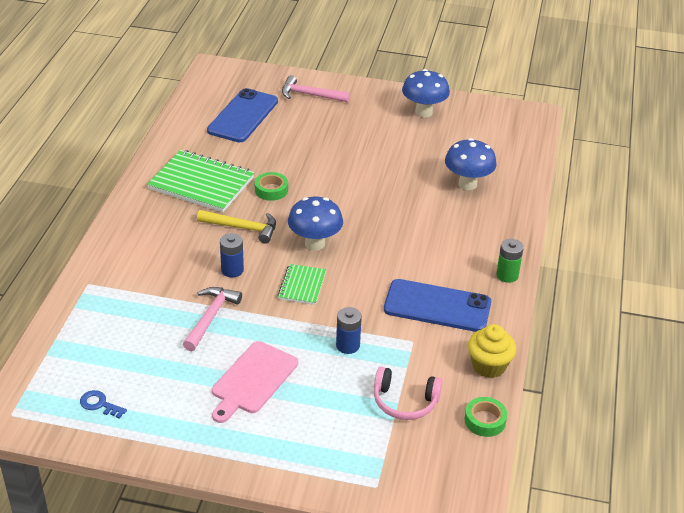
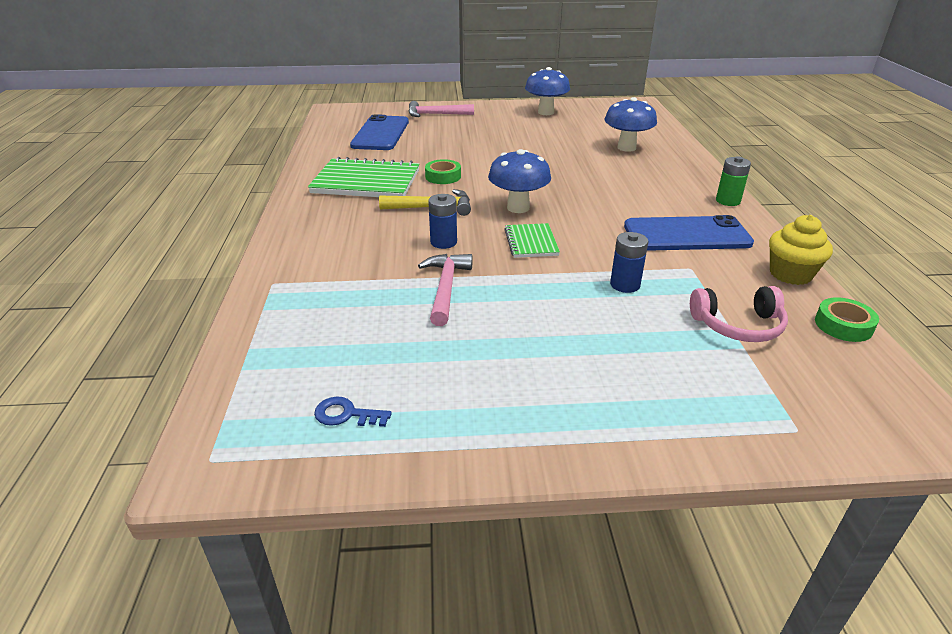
camera: 15 degrees left, 5 degrees down
(253, 380) = (540, 341): pink cutting board -> none

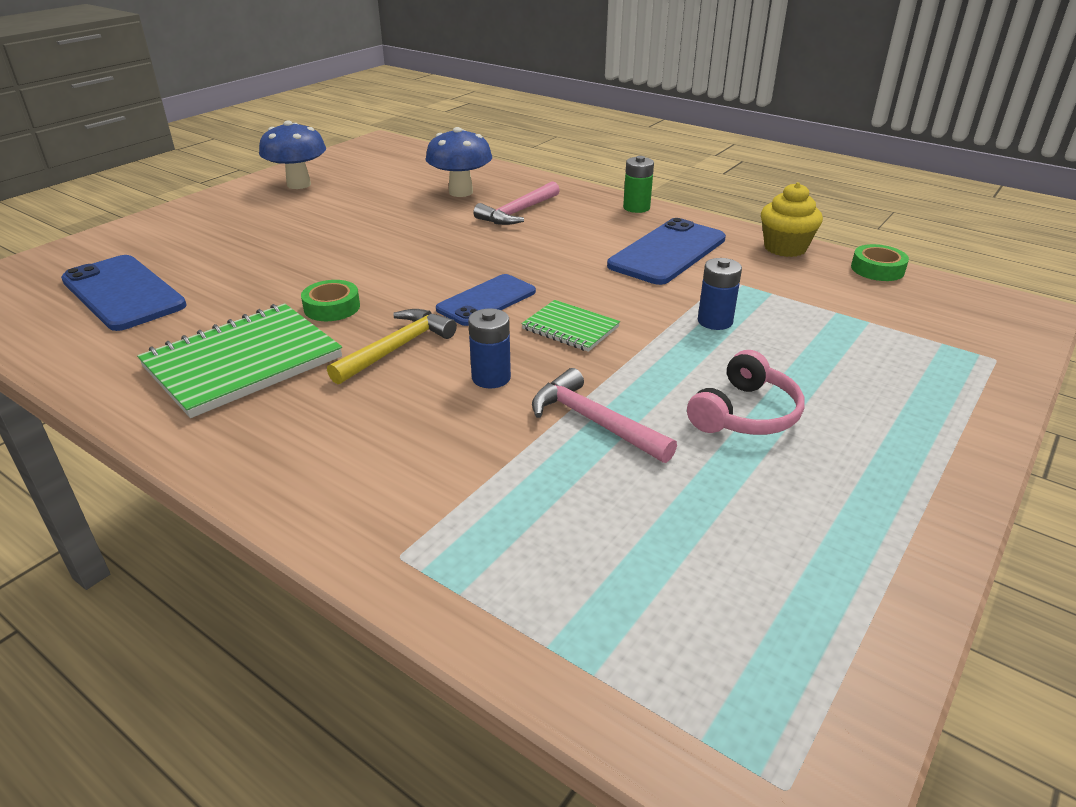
camera: 50 degrees left, 0 degrees up
(346, 414) = (782, 610): blue key -> none
(436, 114) = (155, 237): pink hammer -> pink hammer (518, 212)
(518, 208) = (486, 300): blue mushroom -> blue phone
(738, 325) = (836, 307): pink headphones -> pink headphones (745, 413)

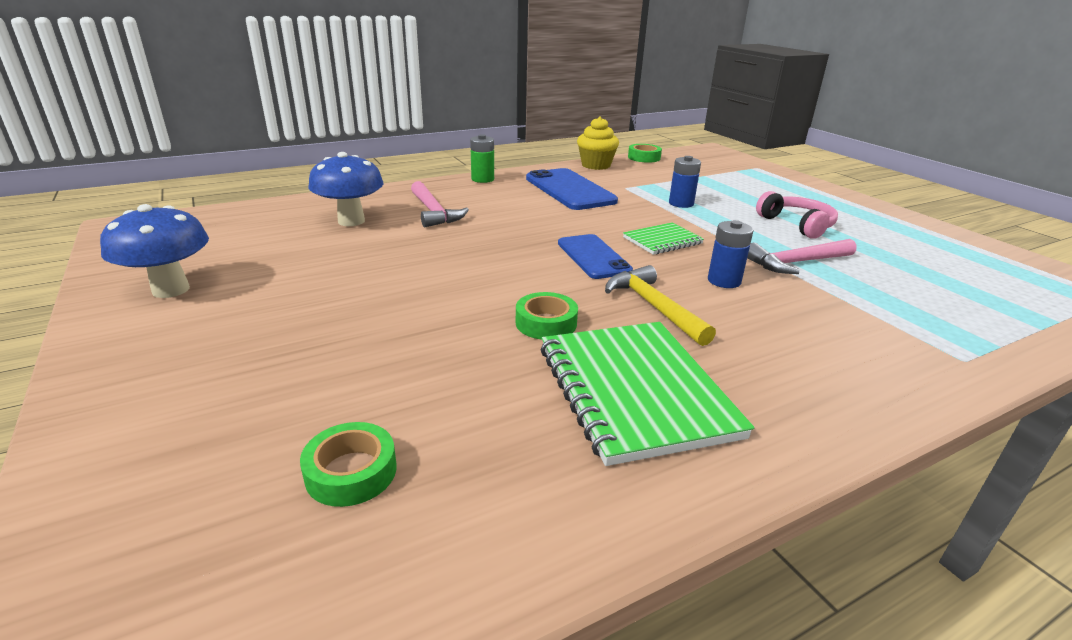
camera: 65 degrees left, 5 degrees down
(123, 293) = (351, 472): blue phone -> green tape

